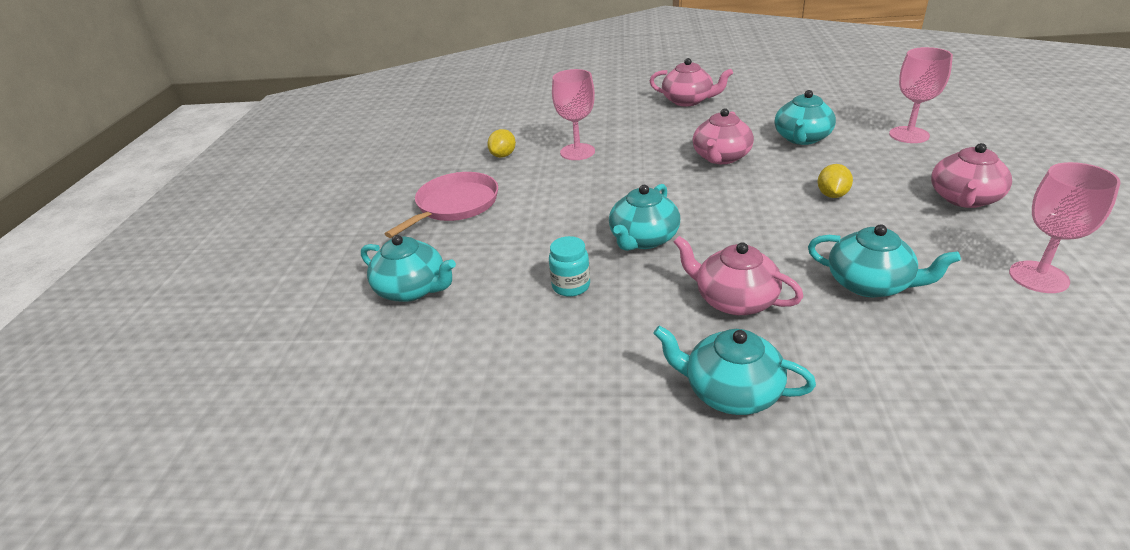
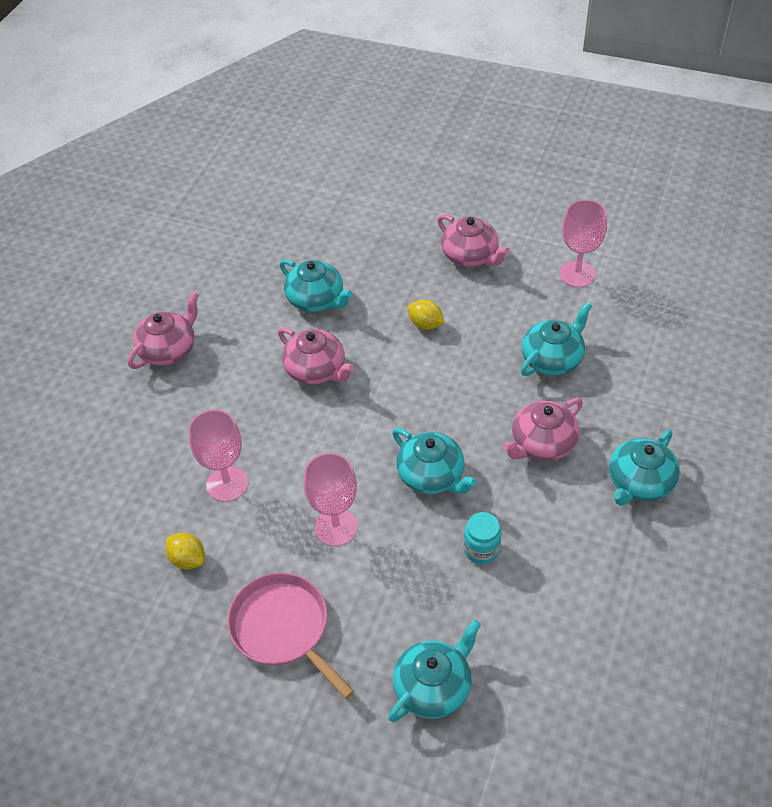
camera: 75 degrees left, 15 degrees up
(909, 135) = (355, 232): pink goblet -> pink goblet (336, 527)

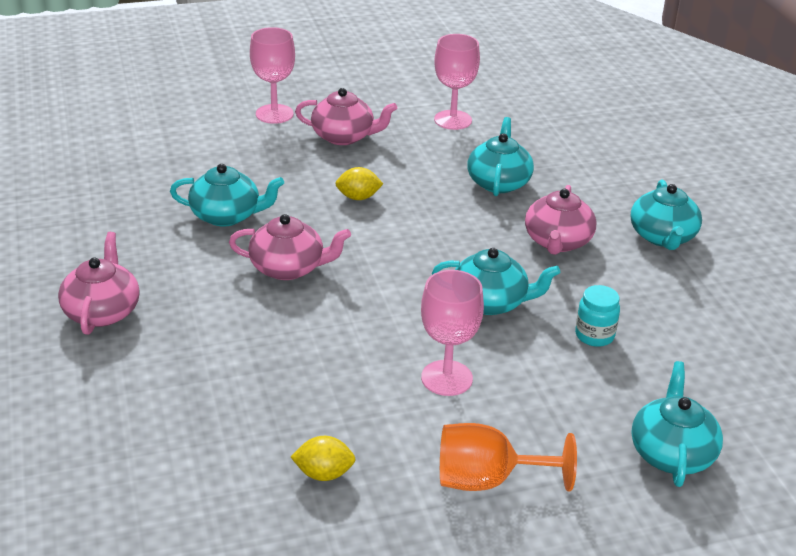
camera: 40 degrees left, 15 degrees down
(227, 484) = (296, 393): pink goblet -> pink goblet (274, 114)
(283, 628) = (486, 480): pink pan -> orange goblet

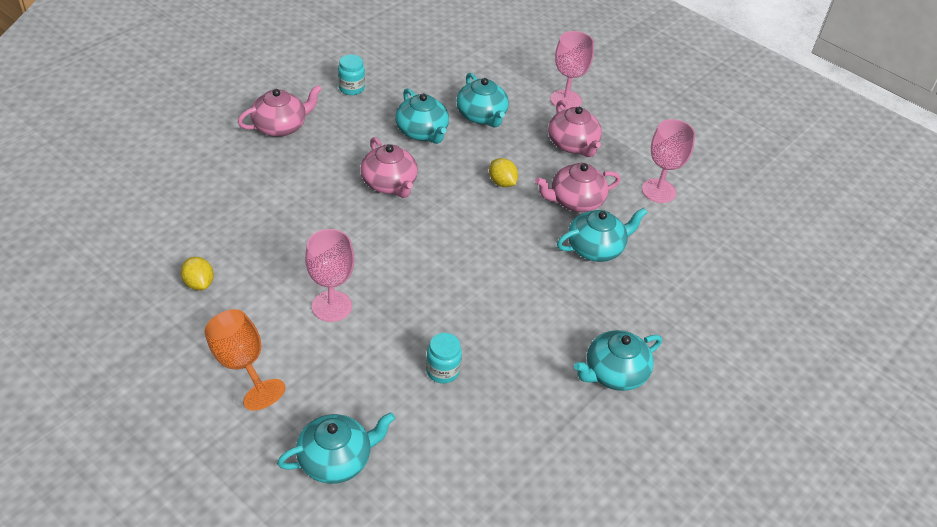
camera: 55 degrees right, 10 degrees up
(95, 235) = (351, 88): none -> turquoise jar
(490, 302) = (435, 298): turquoise teapot -> turquoise teapot (481, 116)
(557, 242) = (546, 310): pink teapot -> pink teapot (575, 201)

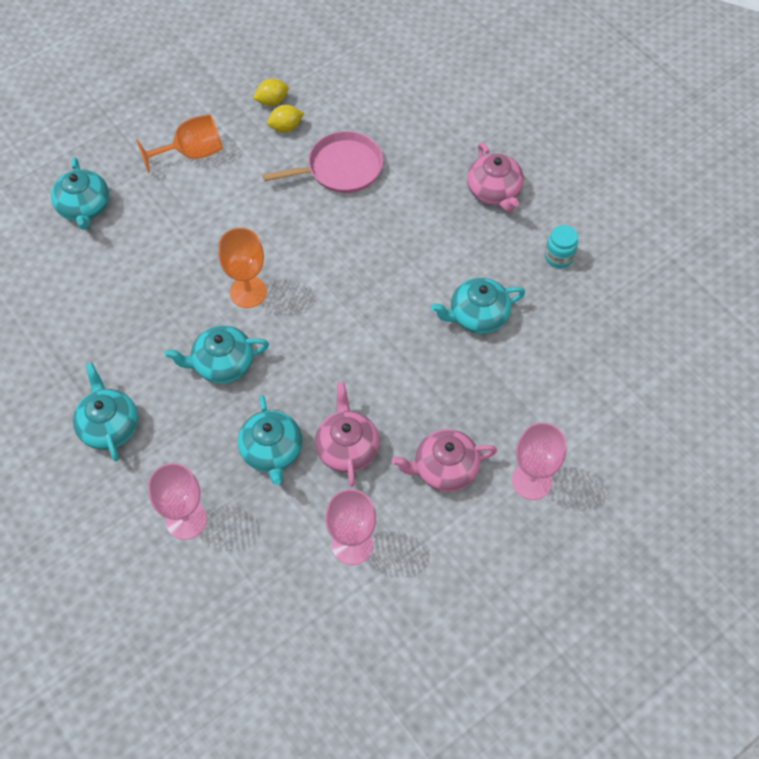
camera: 105 degrees right, 15 degrees up
(258, 232) = (341, 168): none -> pink pan
(331, 306) = (240, 216): pink goblet -> pink goblet (186, 520)
(389, 184) = (395, 276): pink teapot -> none
(429, 287) = (248, 292): none -> orange goblet
(442, 371) = (149, 288): turquoise jar -> none
(481, 116) = (503, 379): turquoise teapot -> turquoise teapot (222, 364)
(502, 182) = (385, 380): yellow lemon -> yellow lemon (272, 101)

